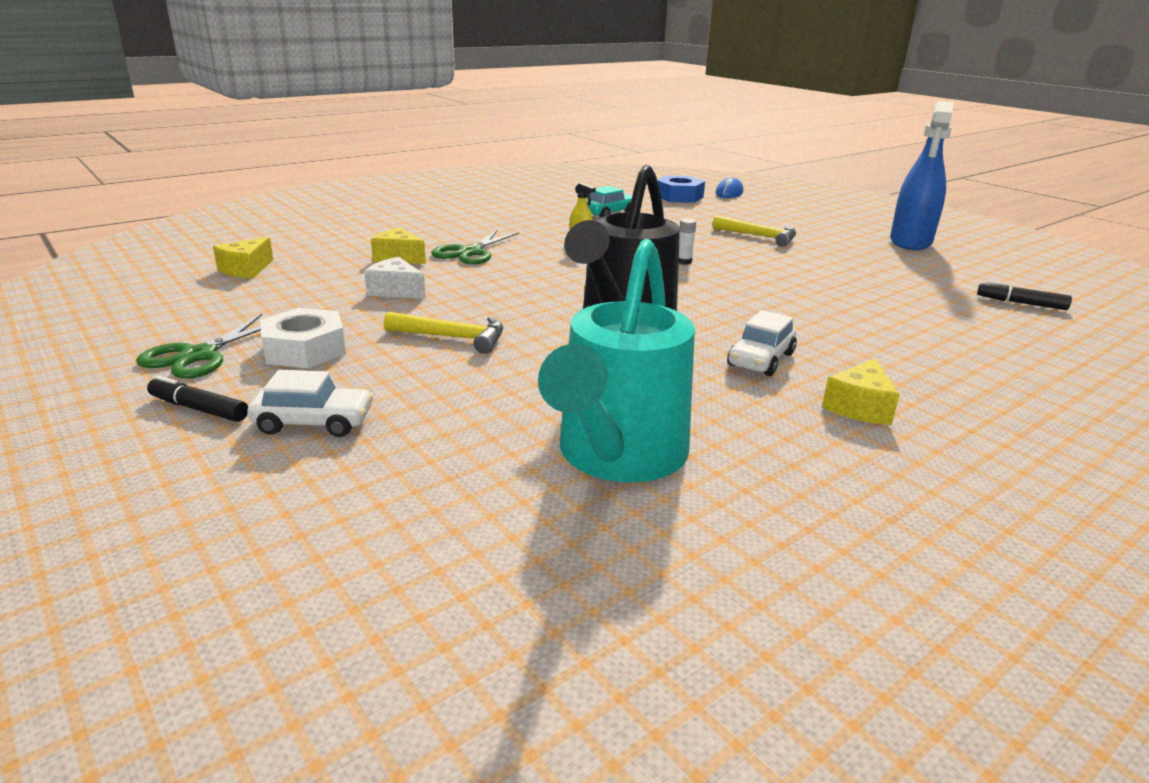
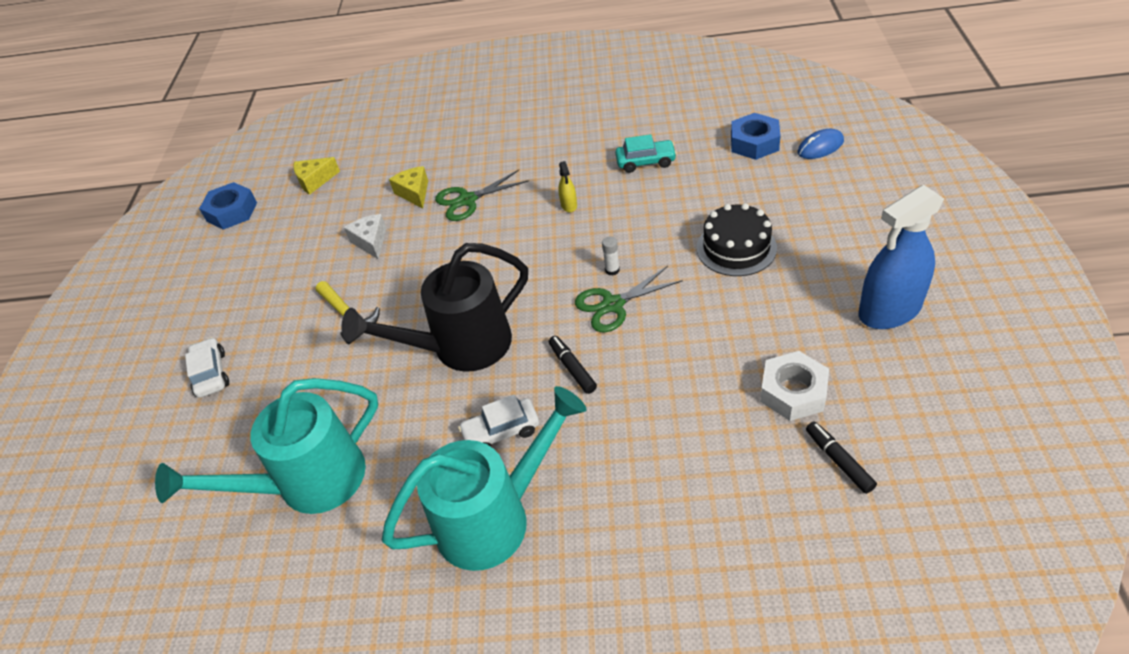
camera: 45 degrees right, 20 degrees up
(142, 306) = (232, 212): none -> blue nut
(198, 355) = (216, 280): green scissors -> green scissors (613, 305)
(199, 409) = (178, 336): black marker -> black marker (572, 368)
(305, 350) = (265, 296): white nut -> white nut (793, 392)
(314, 422) = (211, 374): white car -> white car turned 150 degrees counterclockwise
(759, 236) = (736, 248): yellow hammer -> black cake
(859, 407) = (496, 517): yellow cheese -> turquoise watering can

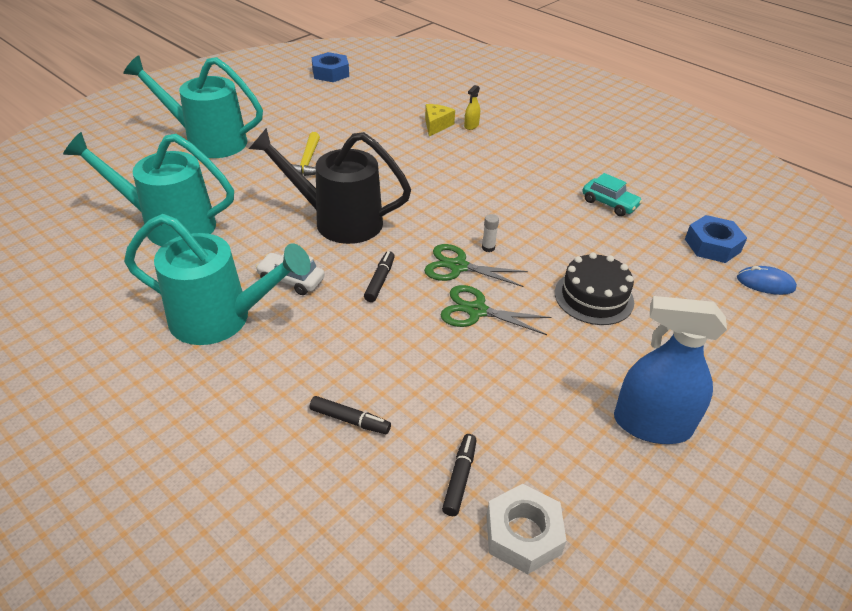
camera: 35 degrees right, 5 degrees down
(211, 374) = (208, 141): white car -> turquoise watering can
(315, 181) = (393, 85): yellow cheese -> none
(371, 242) = (375, 134): white cheese -> none
(467, 200) = (460, 149): green scissors -> green scissors (476, 311)
(569, 205) = (518, 193): yellow spray bottle -> yellow spray bottle (471, 125)
(714, 495) = (350, 420): none -> black marker
(793, 392) = (495, 411): white nut -> white nut (523, 534)

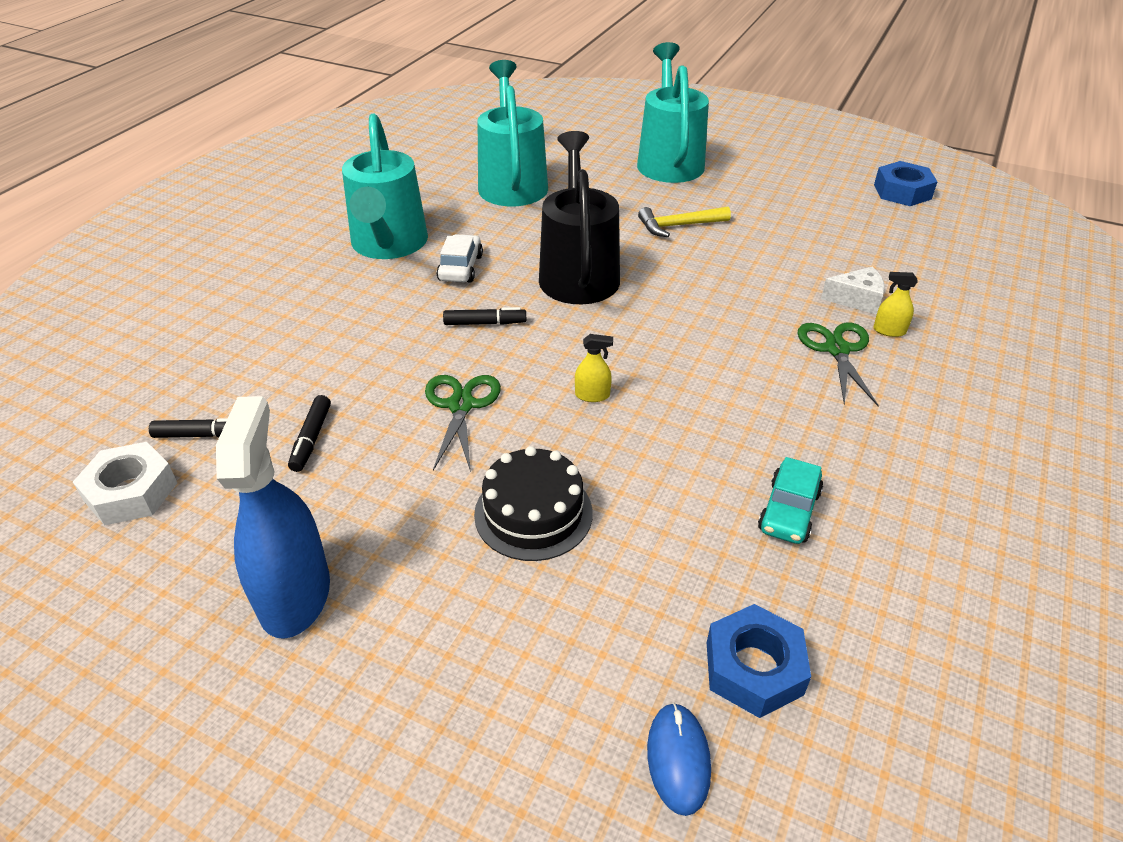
camera: 75 degrees right, 0 degrees up
(350, 420) = (271, 349): black marker -> black marker (311, 439)
(436, 125) = (856, 300): yellow cheese -> white cheese
(458, 266) = (539, 376): green scissors -> green scissors (837, 349)
(488, 248) = (592, 395): white glue stick -> yellow spray bottle

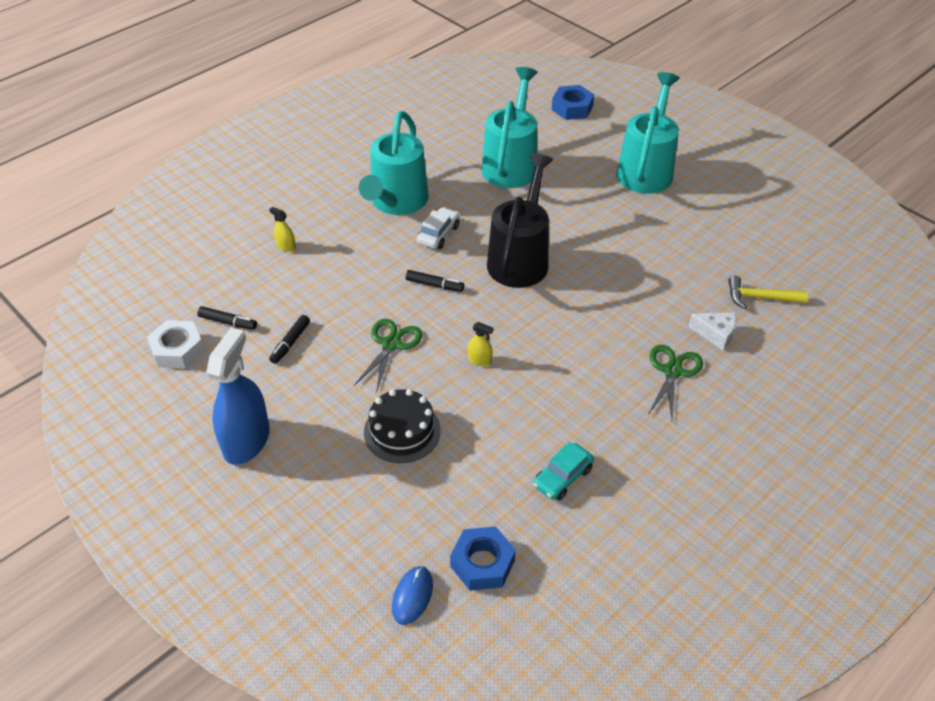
camera: 20 degrees right, 5 degrees up
(679, 226) = (618, 235): yellow hammer -> yellow hammer (760, 298)
(889, 331) = (723, 366): yellow spray bottle -> yellow spray bottle (286, 246)
(902, 192) = (824, 244): blue nut -> blue nut (572, 108)

